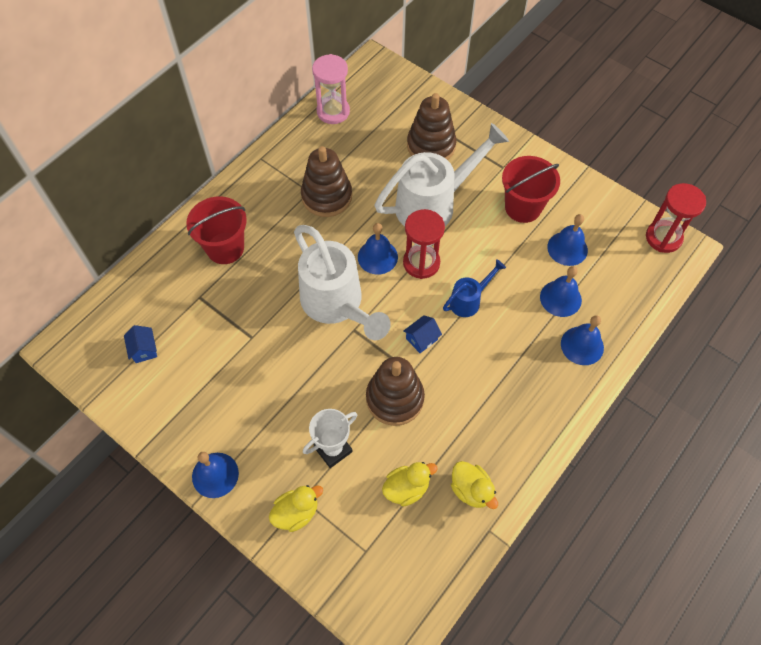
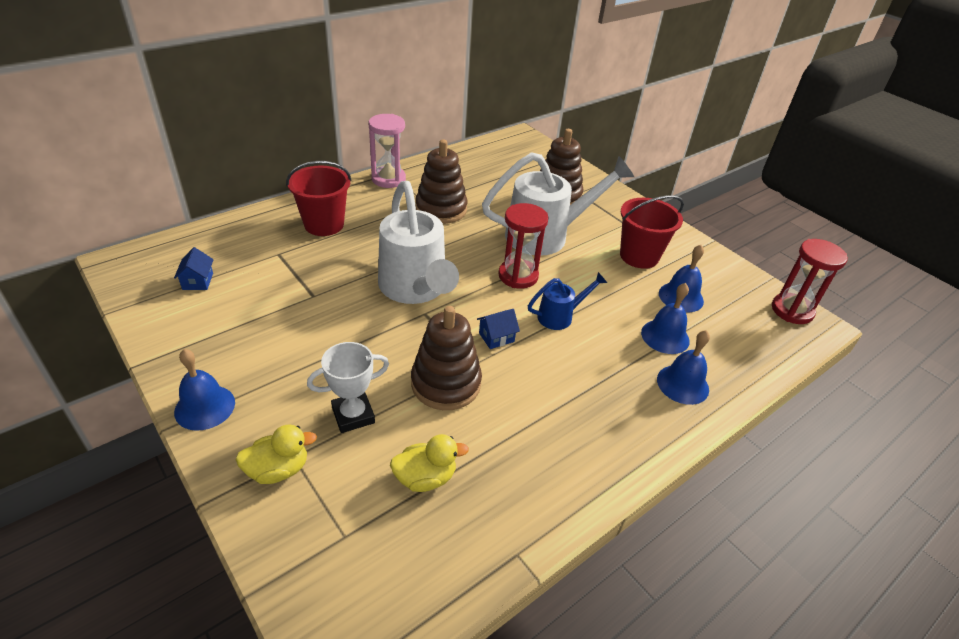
camera: 10 degrees right, 20 degrees down
(333, 112) = (471, 157): pink hourglass -> pink hourglass (388, 179)
(377, 257) = (474, 262): blue bell -> none
(471, 490) = (507, 500): yellow duck -> none

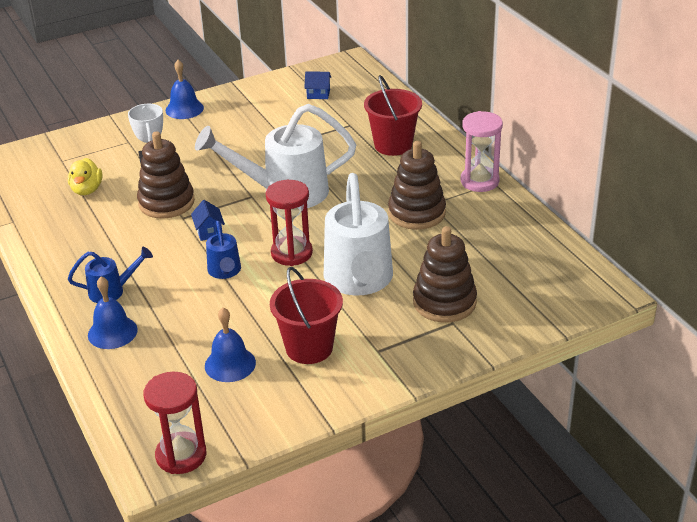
camera: 105 degrees right, 5 degrees down
(278, 470) = (121, 137): yellow duck -> none
(622, 399) = (112, 291): none -> blue watering can
(665, 336) = (175, 336): blue bell -> none

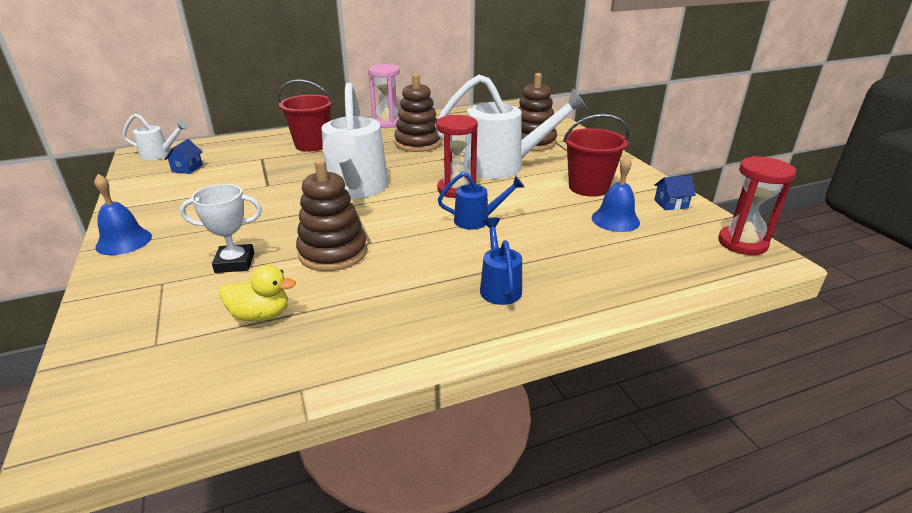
camera: 85 degrees left, 5 degrees down
(112, 332) = (574, 284): blue bell -> none
(209, 231) = (404, 227): blue house -> blue house (671, 204)
(347, 71) = (160, 155): none -> white watering can

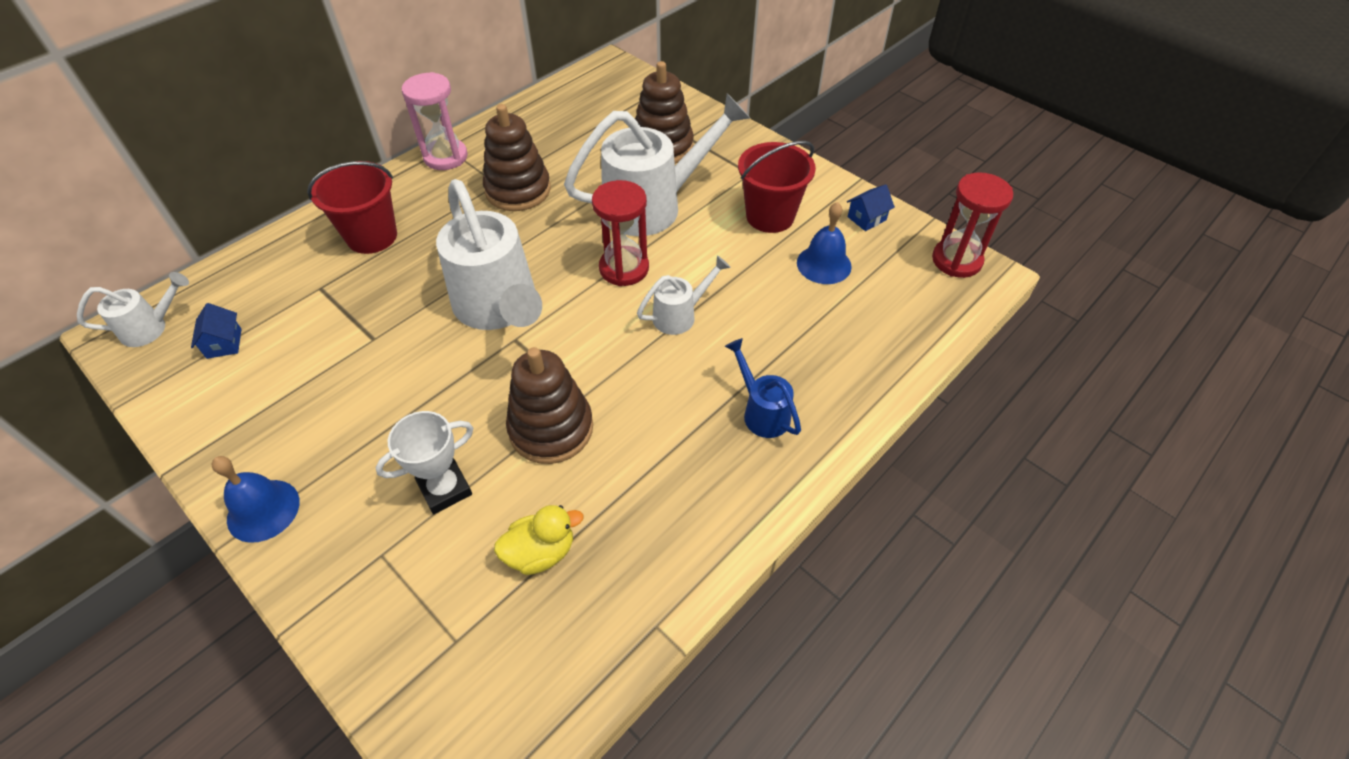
camera: 25 degrees left, 20 degrees up
(477, 220) = (680, 315): blue watering can -> white watering can

